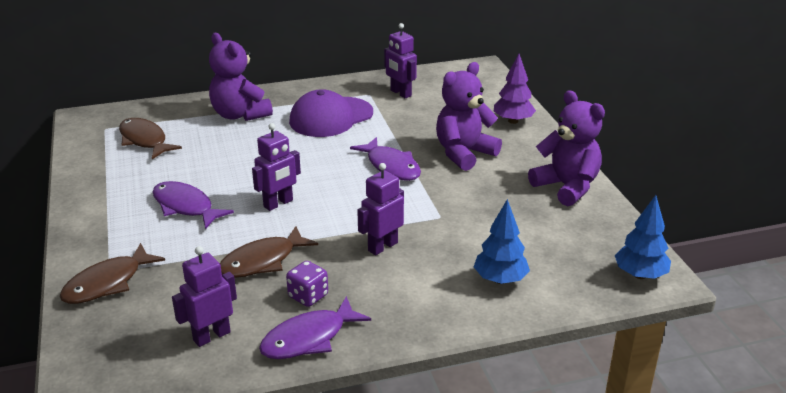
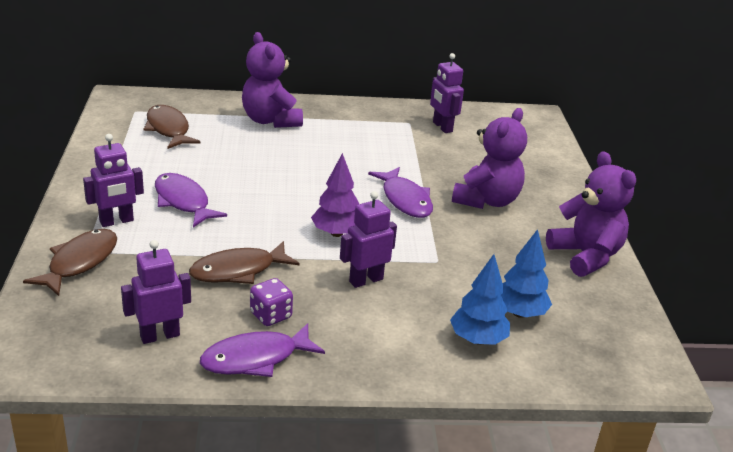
camera: 10 degrees right, 0 degrees up
(107, 283) = (80, 262): brown fish -> brown fish turned 150 degrees clockwise
(278, 203) = (276, 216): purple robot -> purple robot (116, 221)
(331, 117) = (361, 139): purple cap -> none
(464, 153) = (486, 200): purple teddy bear -> purple teddy bear turned 150 degrees clockwise
(513, 121) = (551, 176): purple tree -> purple tree (336, 233)
(640, 275) = (634, 366): blue tree -> blue tree (519, 313)

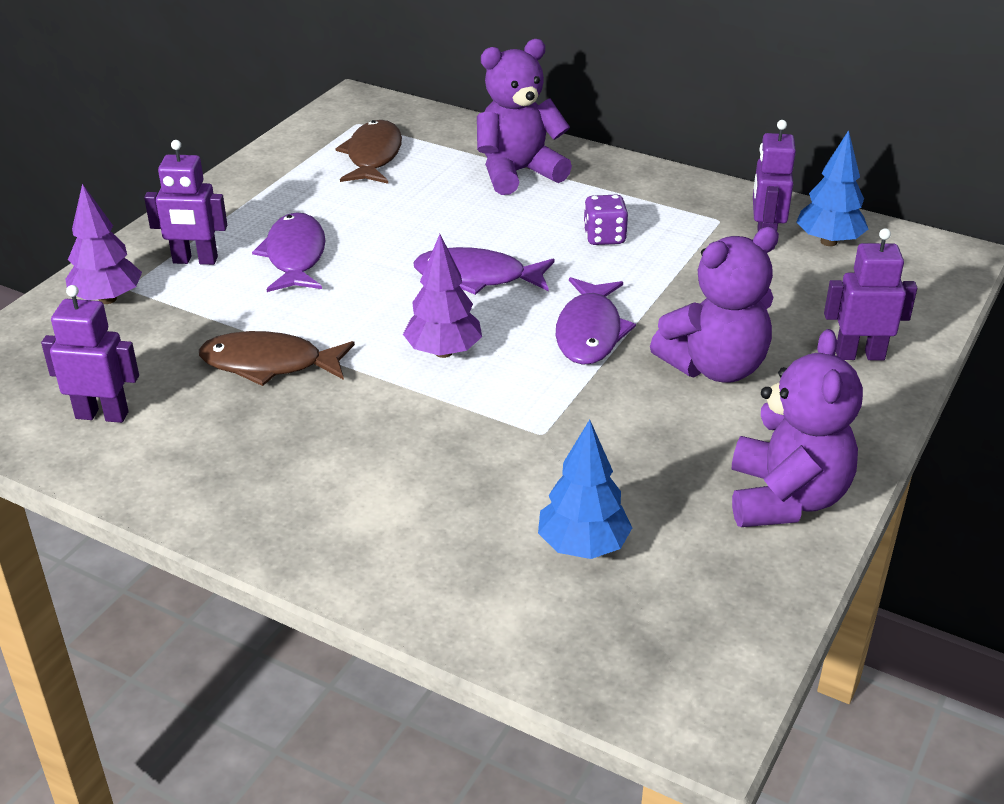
camera: 35 degrees right, 5 degrees up
(80, 262) = (107, 299): brown fish -> purple tree
(255, 359) = (176, 481): purple fish -> purple fish (477, 277)
(271, 120) = (518, 173): purple teddy bear -> purple teddy bear turned 60 degrees clockwise
(271, 315) = (249, 434): purple dice -> purple dice (604, 237)
(366, 280) = (415, 427): purple robot -> purple robot (859, 355)
(478, 339) = (480, 561): blue tree -> blue tree (828, 242)

